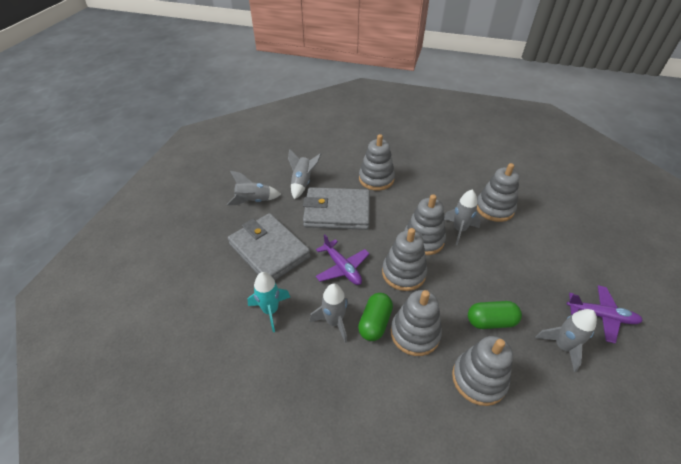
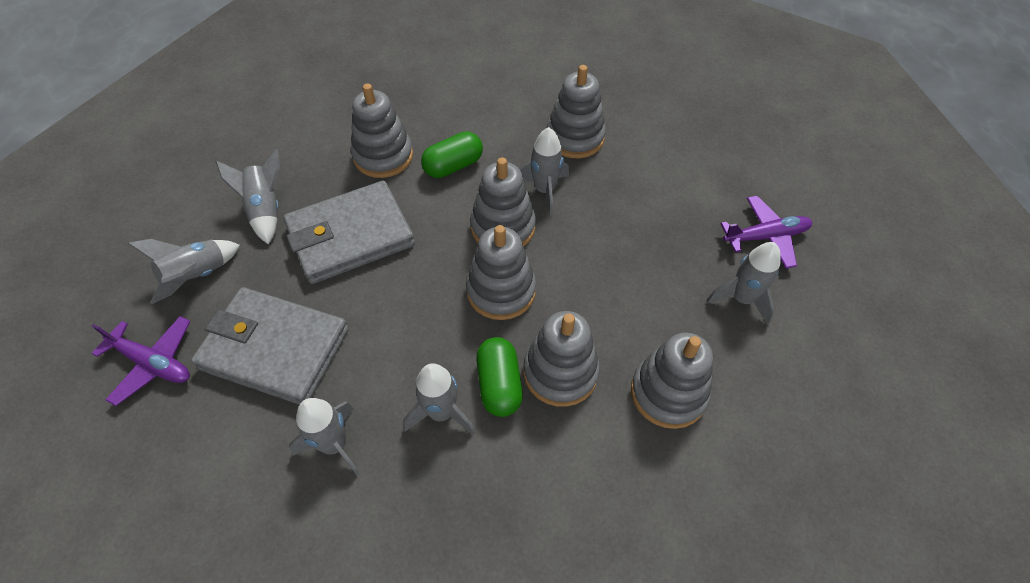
camera: 30 degrees left, 10 degrees up
(270, 310) = (334, 445): turquoise rocket -> grey rocket
(342, 268) = (408, 324): purple plane -> purple plane (153, 363)
(491, 321) = (646, 307): green capsule -> green capsule (453, 166)

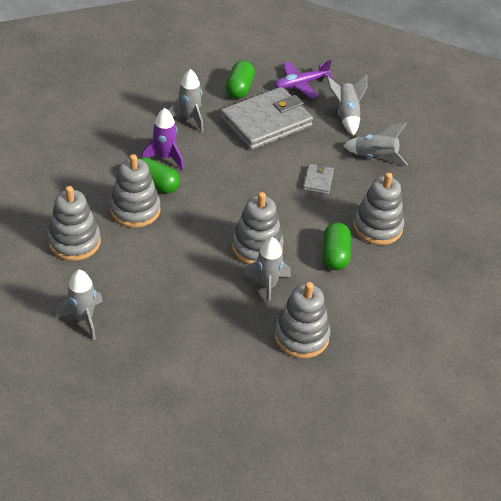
camera: 125 degrees right, 10 degrees down
(213, 431) = (239, 88): none -> green capsule
(350, 236) = (318, 181): grey wallet -> grey wallet, size x0.43
(441, 413) = (165, 157): grey rocket -> purple rocket
(501, 291) = (211, 218): grey stacking toy -> none
(766, 237) = (107, 372): purple plane -> none

